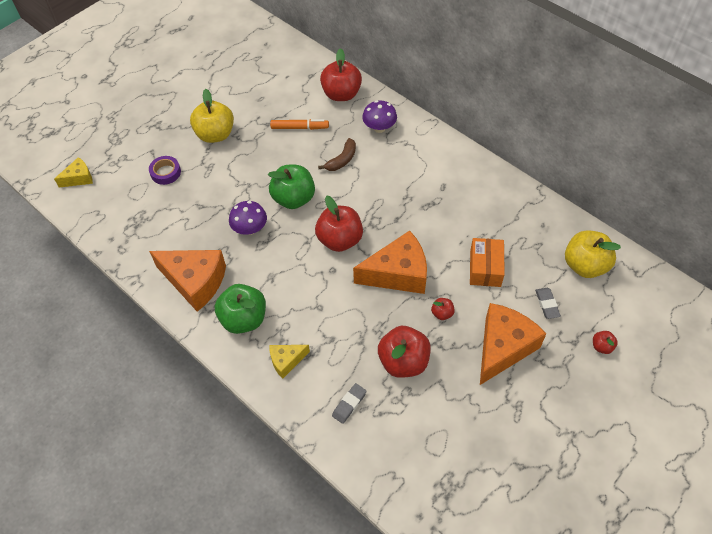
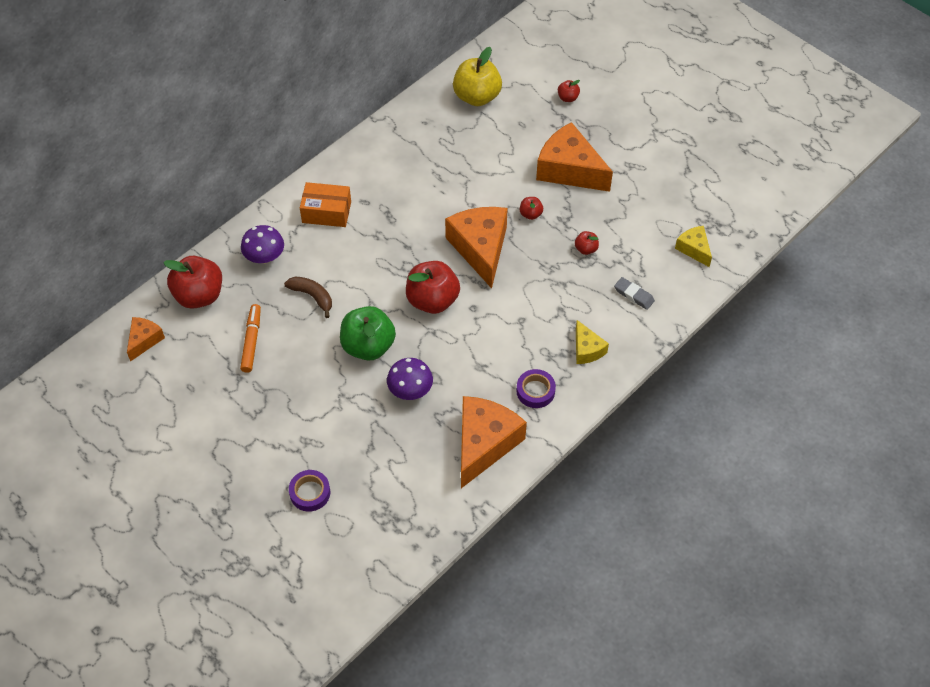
camera: 90 degrees left, 0 degrees up
(79, 178) = (307, 603): yellow cheese -> yellow cheese (694, 249)
(215, 134) = (249, 438): yellow apple -> none
(244, 319) = (535, 391): green apple -> purple tape
(301, 70) = (144, 340): none -> orange cheese
(403, 361) = (586, 249): red apple -> red apple, size x0.46
(485, 268) = (477, 174): orange box -> orange box (326, 212)
(547, 304) = (521, 131): grey eraser -> none

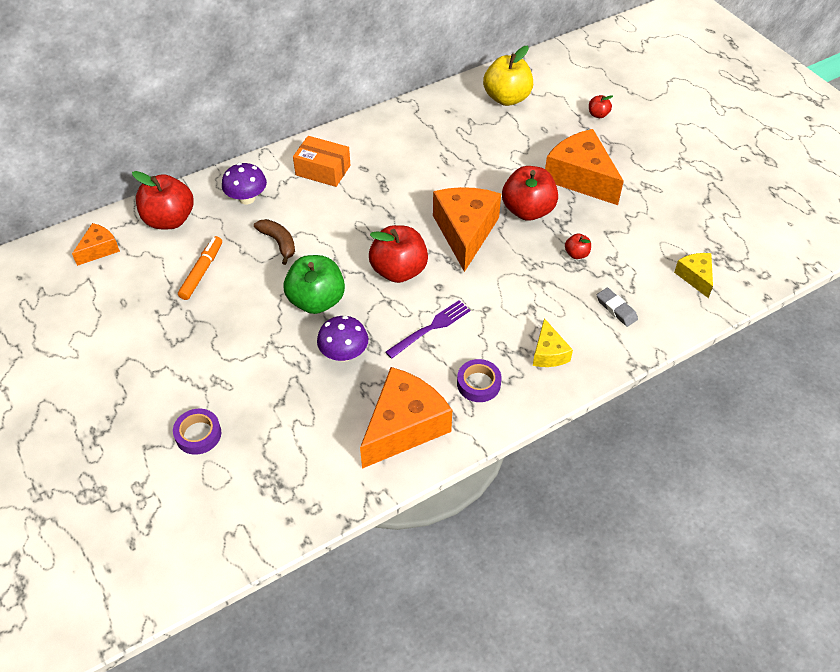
camera: 15 degrees right, 5 degrees down
(479, 348) = (431, 327): none -> purple fork
(530, 214) = (528, 210): red apple -> red apple, size x2.18

